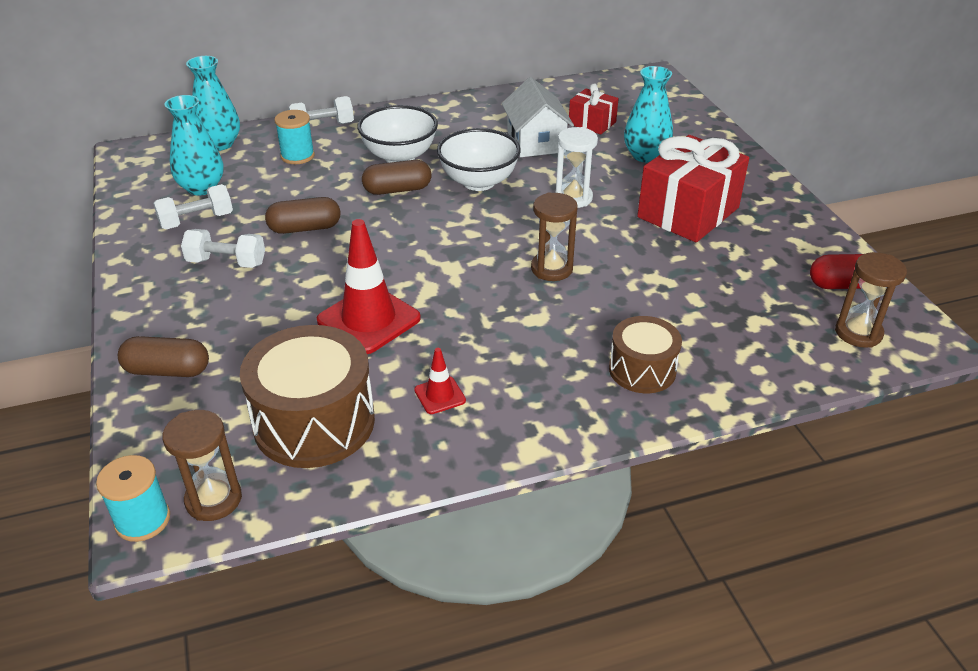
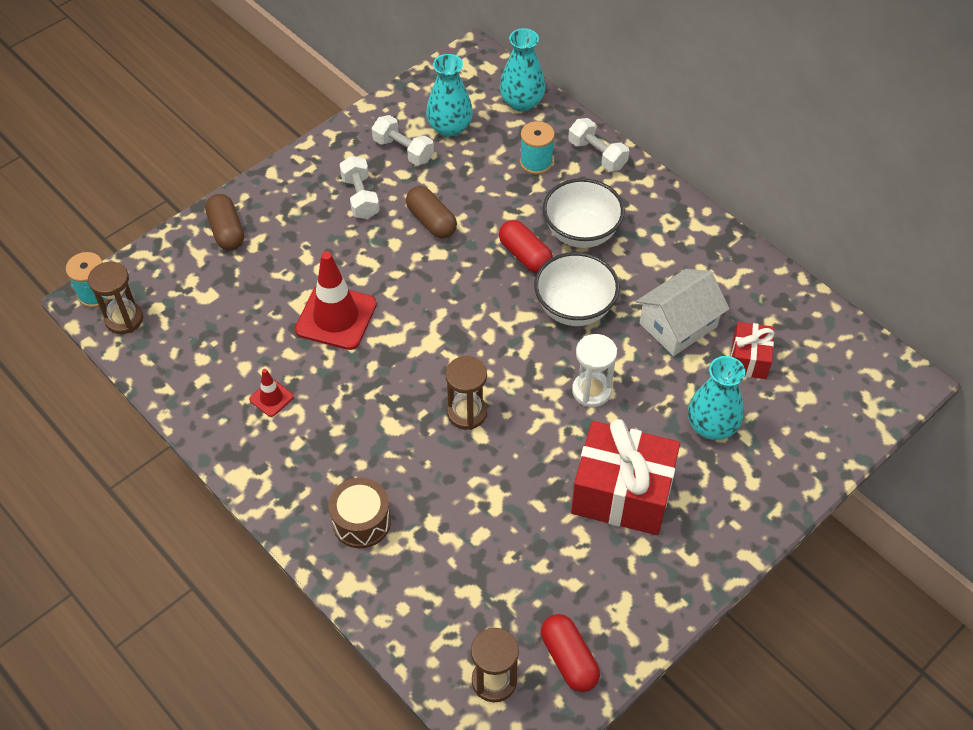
camera: 65 degrees right, 15 degrees up
(314, 422) = (212, 337): brown drum -> none
(397, 190) = (525, 255): brown capsule -> red capsule

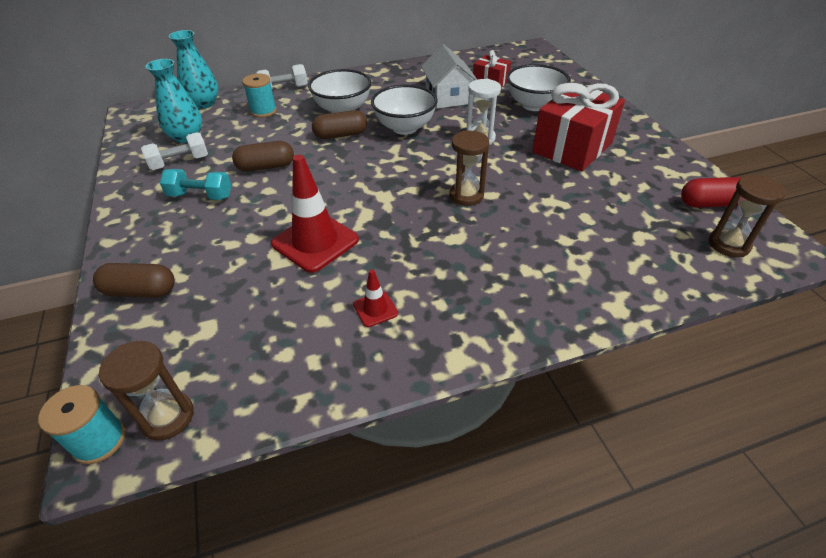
camera: 65 degrees left, 10 degrees down
(360, 197) = (200, 196): white dumbbell -> turquoise dumbbell
(361, 521) = (549, 281): brown drum -> none
(525, 255) = (341, 135): red capsule -> brown capsule
(711, 426) = (533, 105): turquoise vase -> white bowl

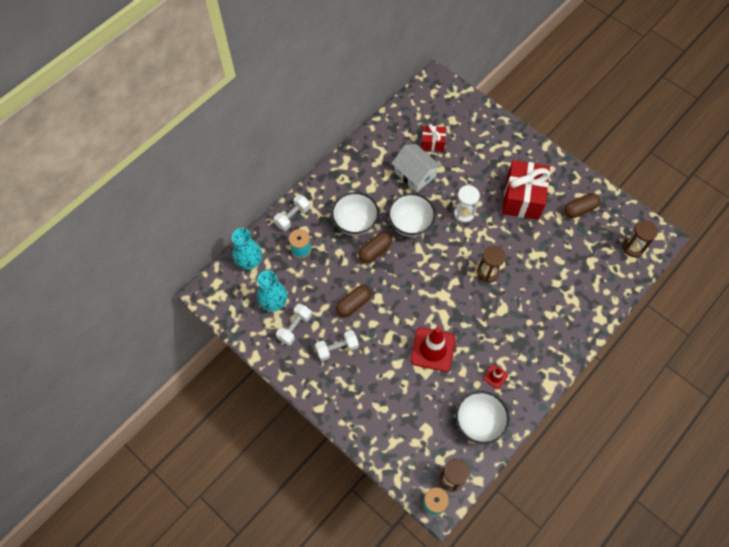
camera: 30 degrees left, 20 degrees up
(140, 291) = (372, 428): brown capsule -> brown capsule (580, 209)
(200, 196) = (337, 348): turquoise dumbbell -> white dumbbell
(533, 105) = (476, 160): white bowl -> white bowl (478, 422)
(710, 203) = (614, 217): red capsule -> none

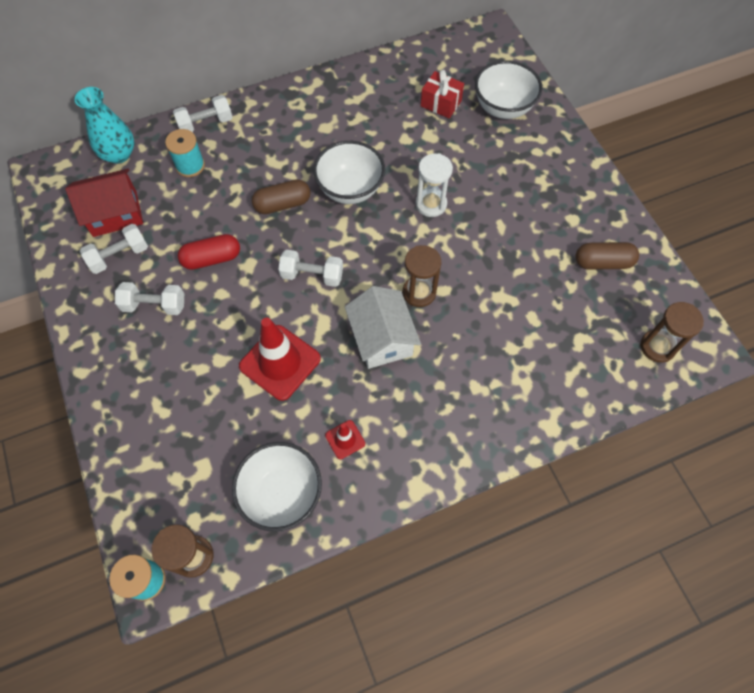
camera: 25 degrees right, 0 degrees up
(273, 301) = (115, 213): turquoise vase -> red house
(353, 304) = (212, 258): brown capsule -> red capsule
(355, 223) = (279, 160): white bowl -> white bowl (503, 108)
(415, 174) = (394, 132): white house -> white house (382, 338)
(420, 288) = (312, 275): none -> white dumbbell
(522, 198) = (526, 216): red gift -> none

